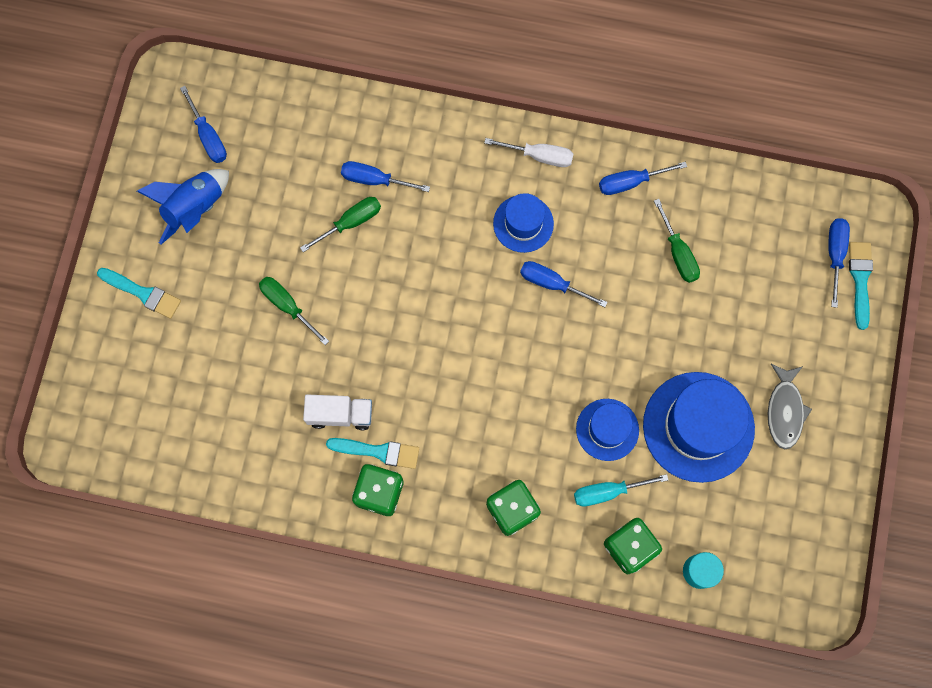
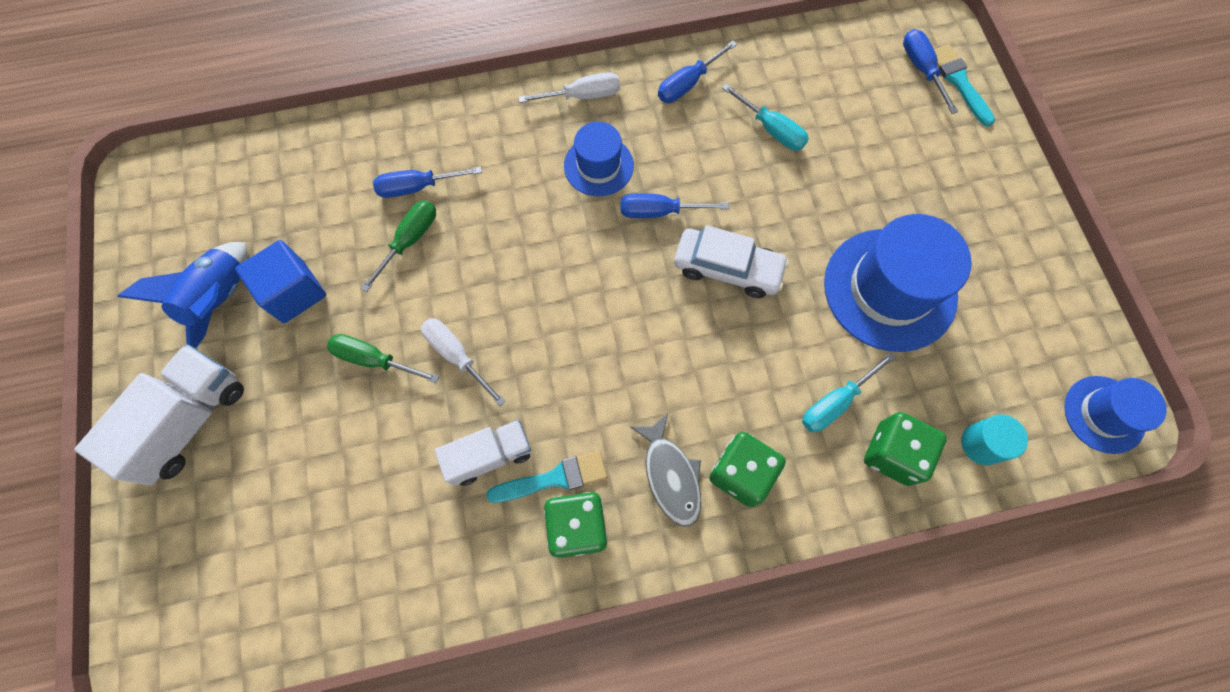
camera: 25 degrees left, 5 degrees down
(143, 293) = (189, 421): turquoise brush -> white truck
(208, 136) = (208, 217): blue screwdriver -> none
(250, 226) = (294, 292): none -> blue cube
(348, 330) = (457, 356): none -> white screwdriver
(581, 353) = (727, 268): none -> white car
(607, 429) = (797, 335): blue hat -> blue hat (1104, 414)
(678, 253) = (771, 129): green screwdriver -> turquoise screwdriver
(784, 410) = (965, 234): grey fish -> grey fish (670, 476)

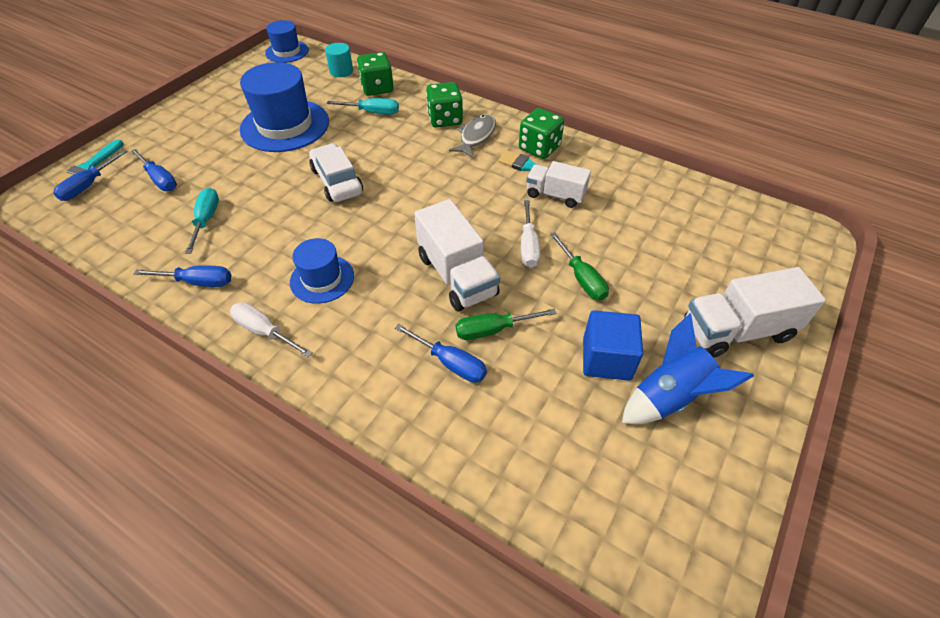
camera: 135 degrees left, 20 degrees down
(491, 265) = (457, 275): none -> white truck
(660, 211) = (327, 229): blue screwdriver -> blue screwdriver (160, 179)

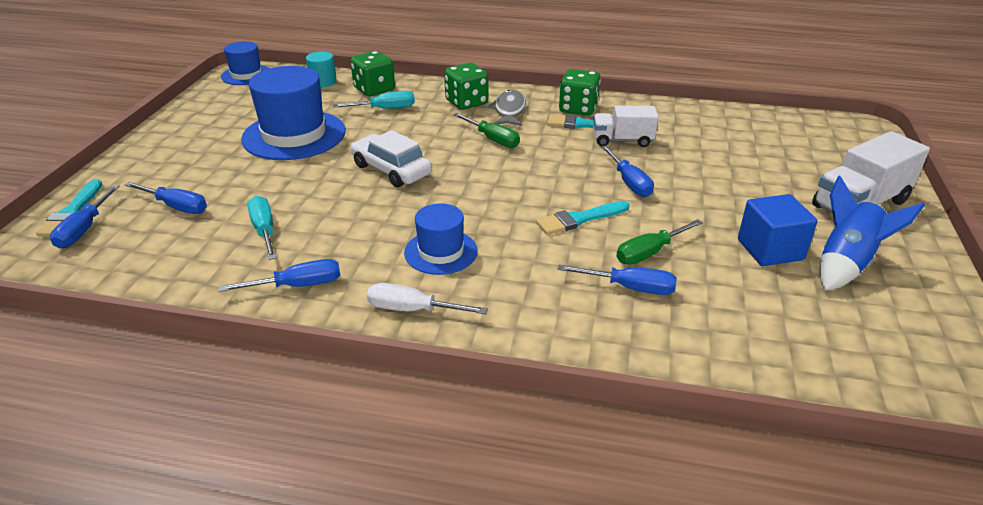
camera: 20 degrees left, 15 degrees down
(457, 275) = (579, 219): white truck -> turquoise brush
(528, 245) = (629, 182): white screwdriver -> blue screwdriver
(581, 278) = (698, 196): green screwdriver -> green screwdriver (492, 139)

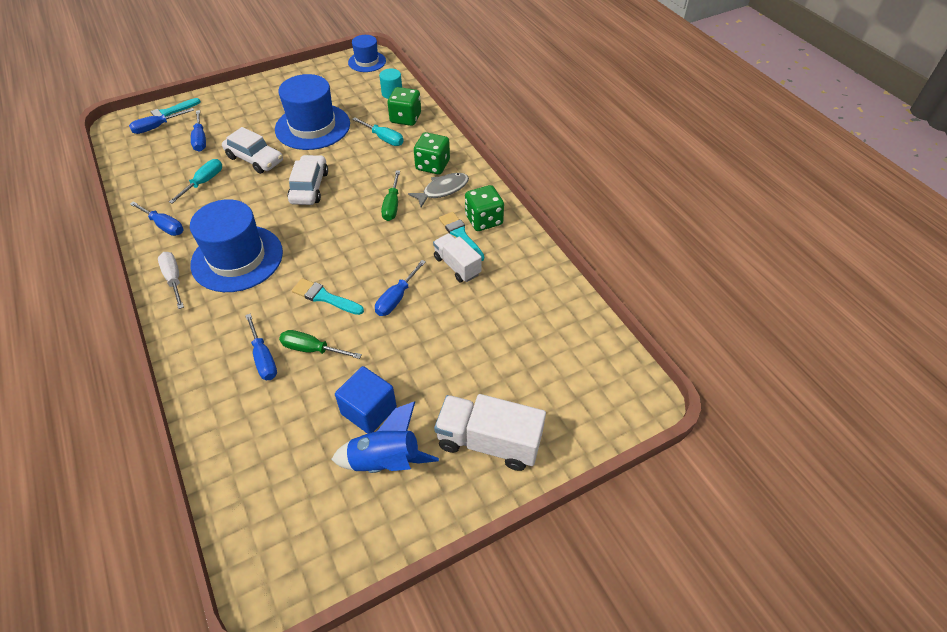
camera: 50 degrees right, 15 degrees up
(284, 185) = (255, 159): none -> white car
(441, 252) = (237, 258): blue hat -> blue hat, size x1.77

